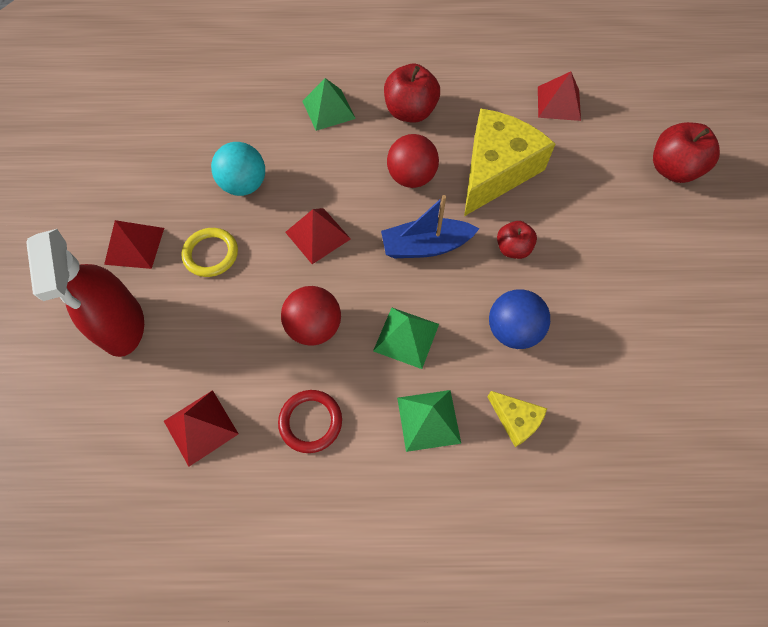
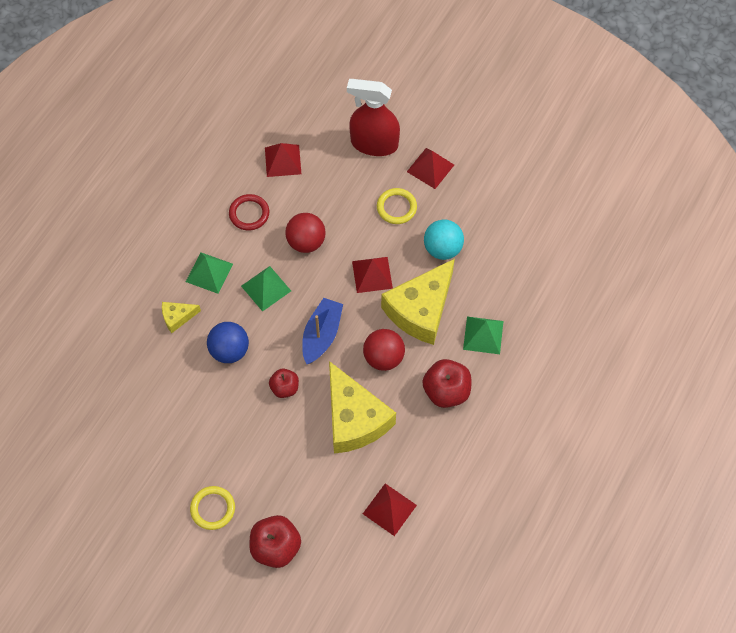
camera: 120 degrees right, 0 degrees up
(333, 171) = (421, 309): none -> yellow cheese
(690, 243) = (213, 508): none -> yellow ring

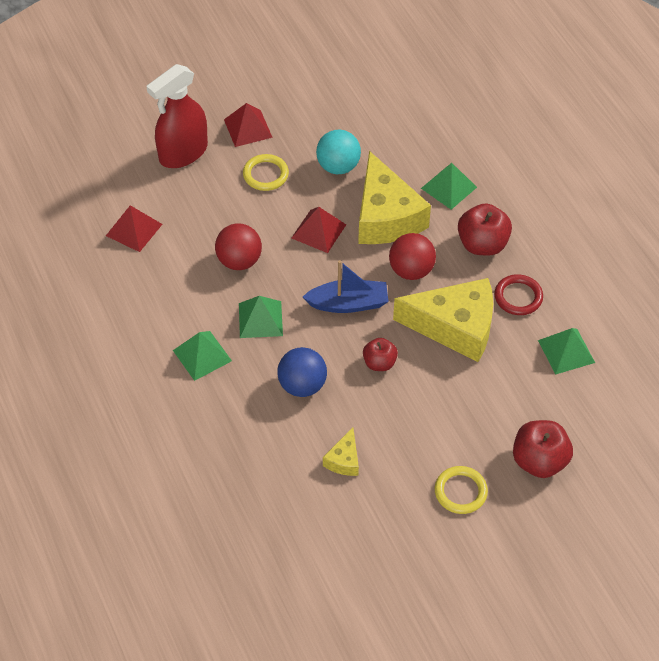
camera: 55 degrees left, 10 degrees down
(177, 317) = (228, 409): yellow cheese -> yellow cheese (344, 460)
(249, 213) = (167, 288): red ring -> red ring (518, 297)
(321, 335) = (348, 303): blue boat -> blue boat turned 120 degrees clockwise
(389, 509) = (566, 351): red pyramid -> green pyramid

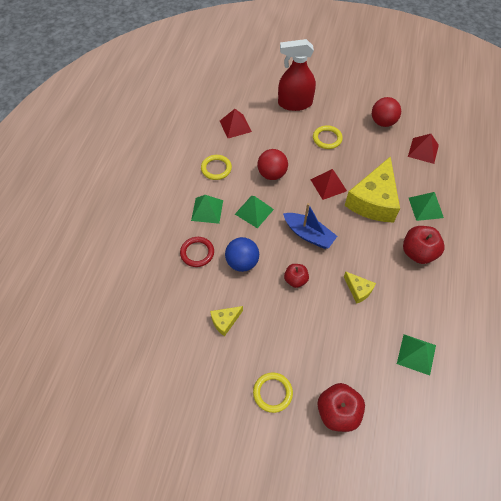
camera: 40 degrees right, 5 degrees up
(163, 298) = (216, 168): none -> yellow ring
(248, 128) = (339, 110): red pyramid -> red pyramid (423, 150)
(338, 166) = (370, 157): turquoise ball -> none
(411, 270) = (361, 240): red ball -> red ball (383, 122)
(455, 327) = (358, 290): yellow cheese -> yellow cheese, size x0.45
(518, 297) = (413, 299): red ring -> red ring (197, 253)

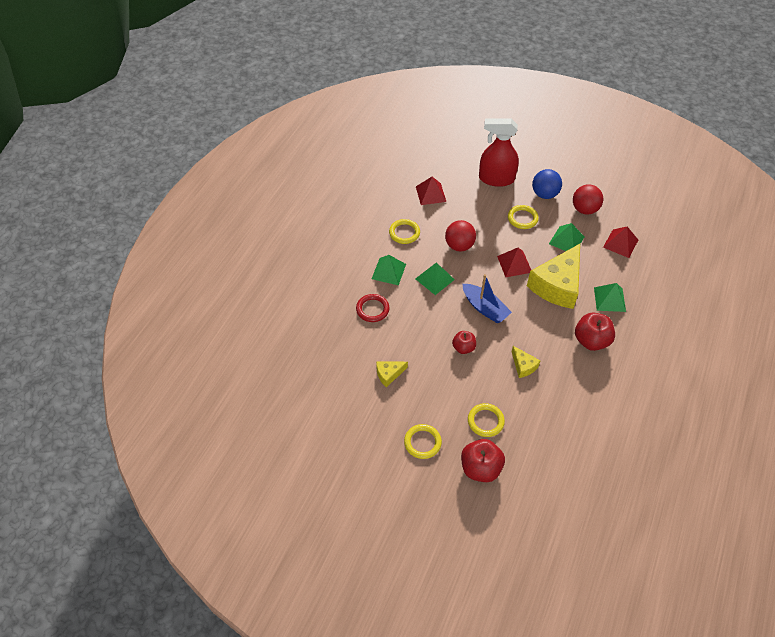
camera: 10 degrees right, 5 degrees down
(242, 262) = (414, 324): blue ball -> blue ball (544, 194)
(332, 357) = (485, 421): none -> yellow ring
(416, 354) = (567, 431): green pyramid -> green pyramid (566, 240)

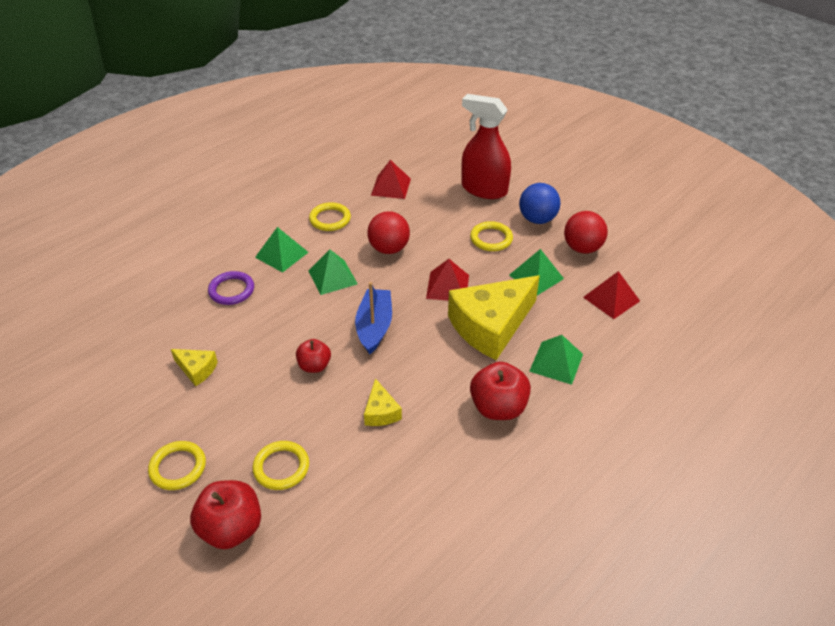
camera: 20 degrees right, 10 degrees down
(372, 309) = (231, 290): red ring -> purple ring
(389, 374) = (196, 369): yellow cheese -> yellow cheese turned 150 degrees counterclockwise
(484, 308) = (374, 327): blue boat -> blue boat turned 150 degrees counterclockwise

